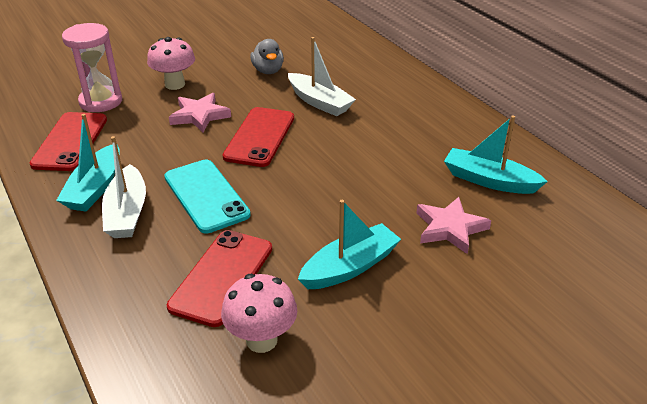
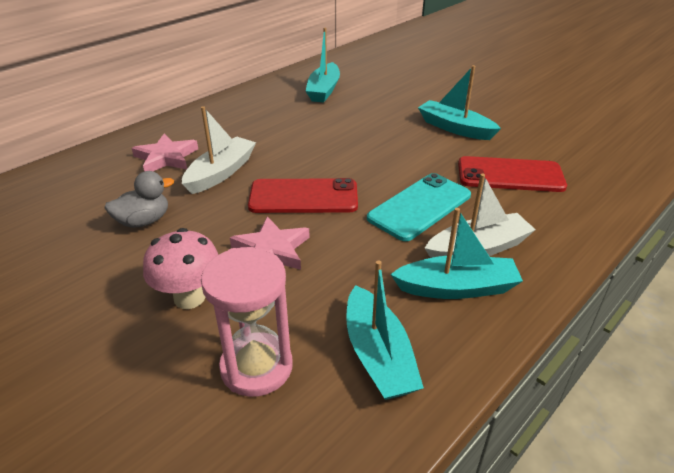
camera: 105 degrees left, 0 degrees up
(70, 141) = (378, 355): red phone -> turquoise boat
(261, 340) = (549, 148): pink mushroom -> none
(450, 228) = (388, 100): pink star -> pink star (166, 158)

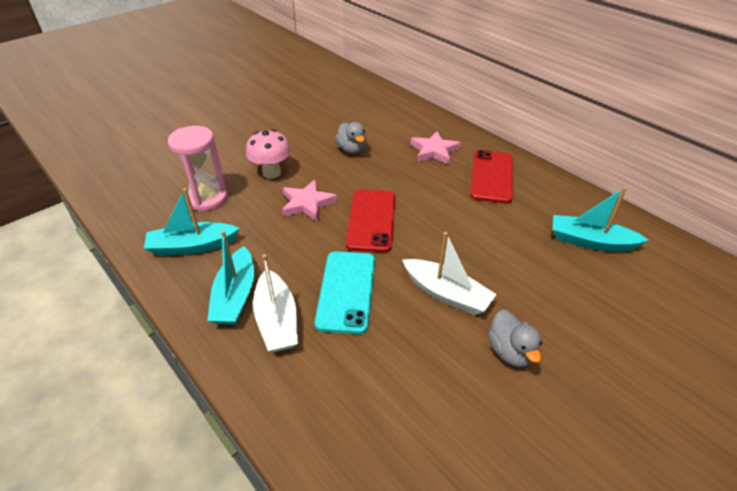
camera: 95 degrees right, 5 degrees up
(221, 173) = (411, 177): white boat -> white boat (446, 294)
(420, 207) = (346, 291): turquoise phone -> turquoise phone turned 45 degrees clockwise
(455, 128) = (510, 351): turquoise boat -> grey duck
(510, 175) = (396, 381): red phone -> red phone (492, 176)

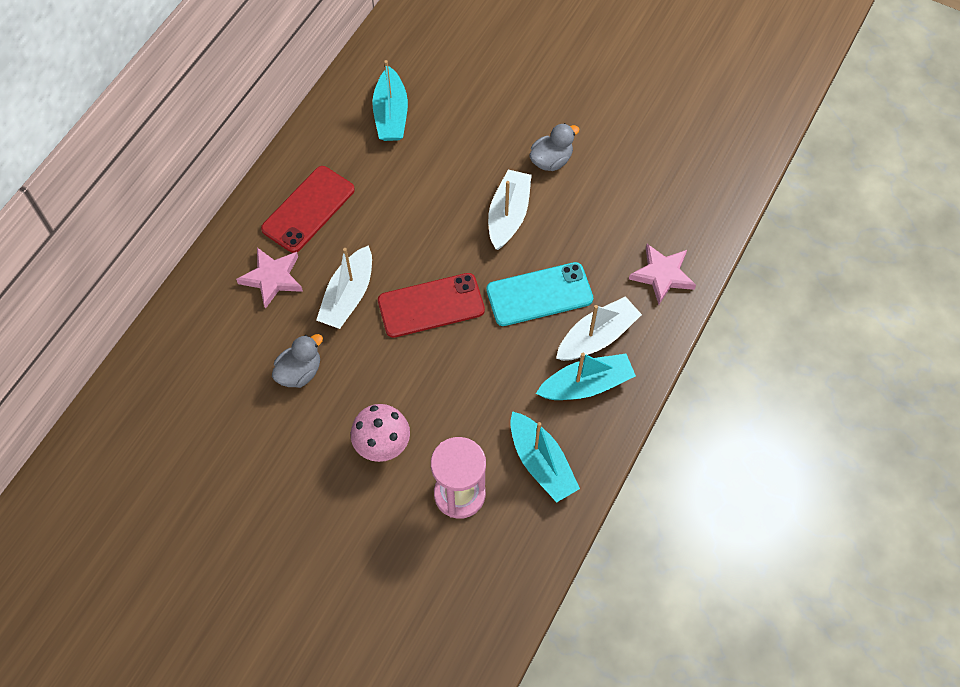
camera: 110 degrees left, 20 degrees up
(307, 203) = (427, 379): pink star -> pink star (662, 275)
(402, 181) = (348, 296): none -> white boat
(492, 176) = (308, 209): red phone -> red phone turned 45 degrees counterclockwise

